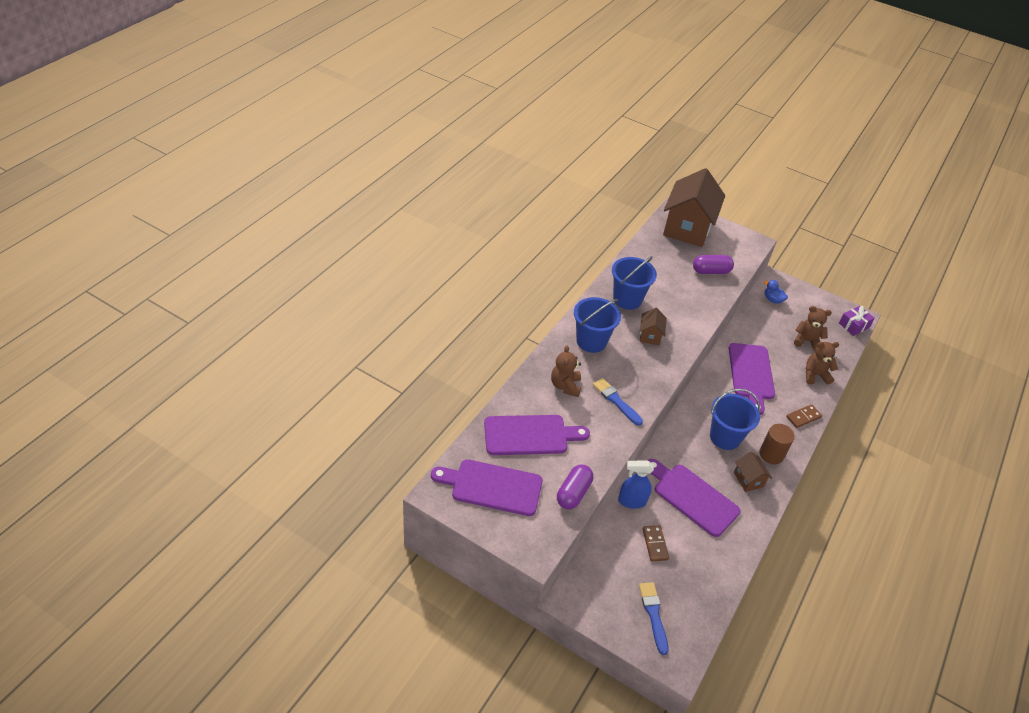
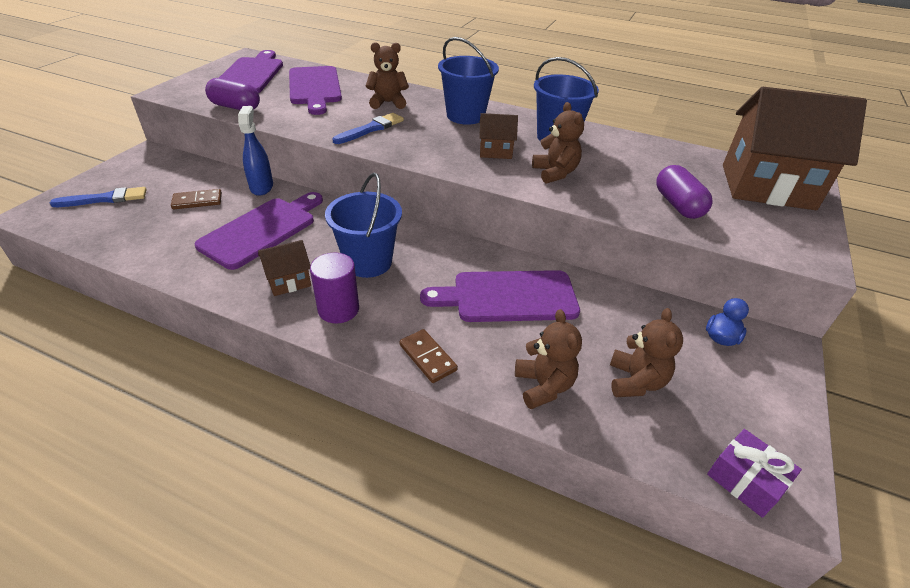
camera: 85 degrees right, 5 degrees down
(678, 313) = (555, 173): none -> brown teddy bear
(771, 454) = (338, 309): brown cylinder -> purple cylinder

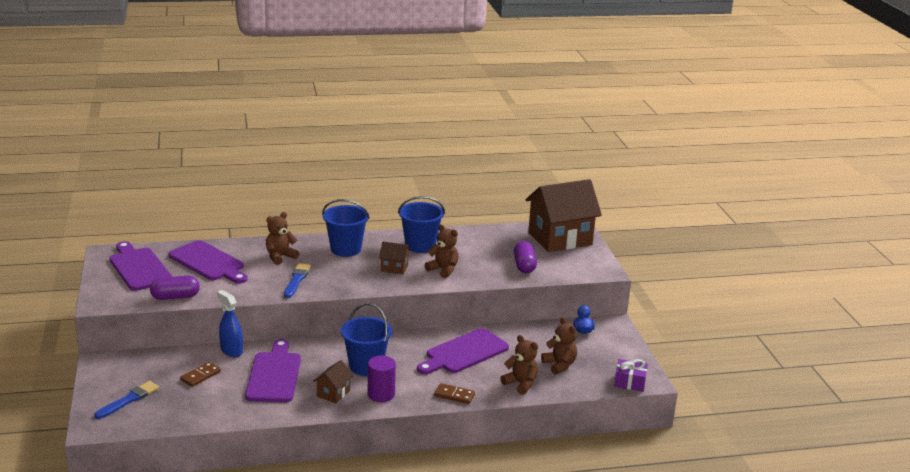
camera: 35 degrees left, 15 degrees down
(495, 151) = (394, 268): brown house -> brown house turned 45 degrees clockwise
(678, 205) = (524, 266): purple capsule -> purple capsule turned 45 degrees clockwise

